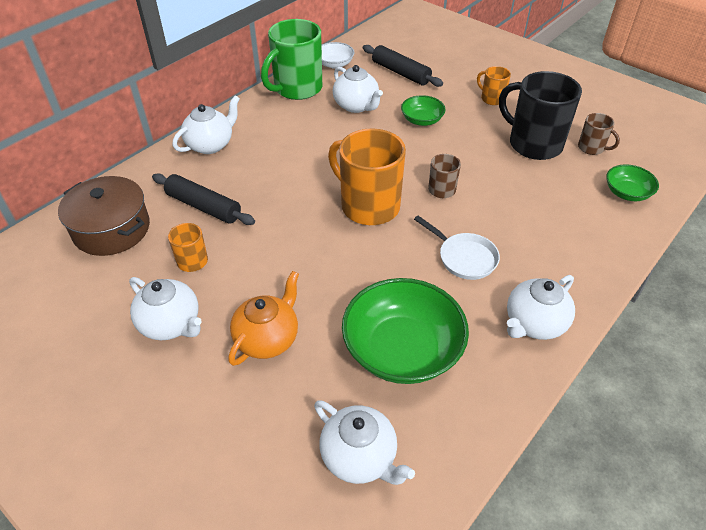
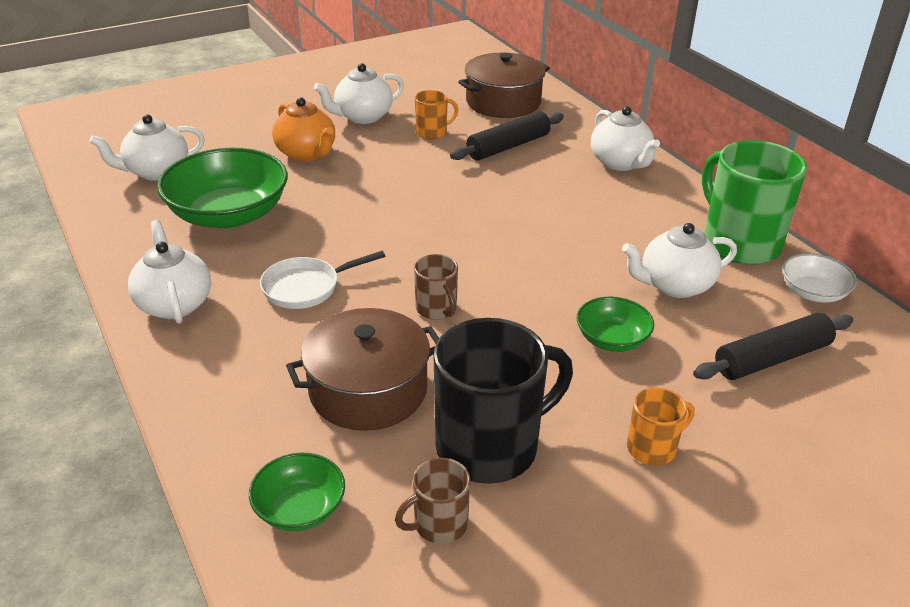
camera: 110 degrees right, 10 degrees down
(368, 206) = (443, 243): orange mug -> none
(532, 196) = (368, 390): none -> brown pot

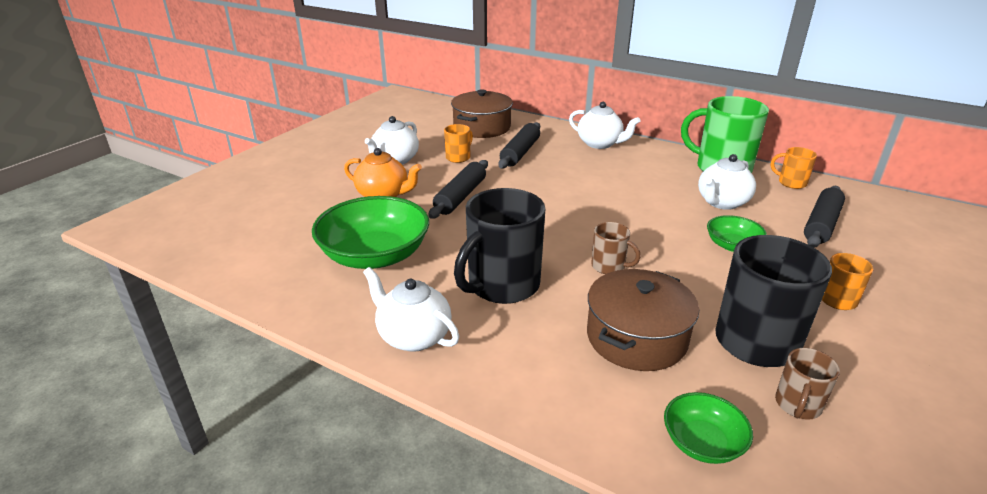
camera: 30 degrees left, 5 degrees down
(156, 172) = (271, 244): white teapot -> none
(306, 287) = (502, 285): white pan -> black mug
(380, 179) = (460, 196): none -> black rolling pin
(813, 293) = (791, 183): white bowl -> orange mug

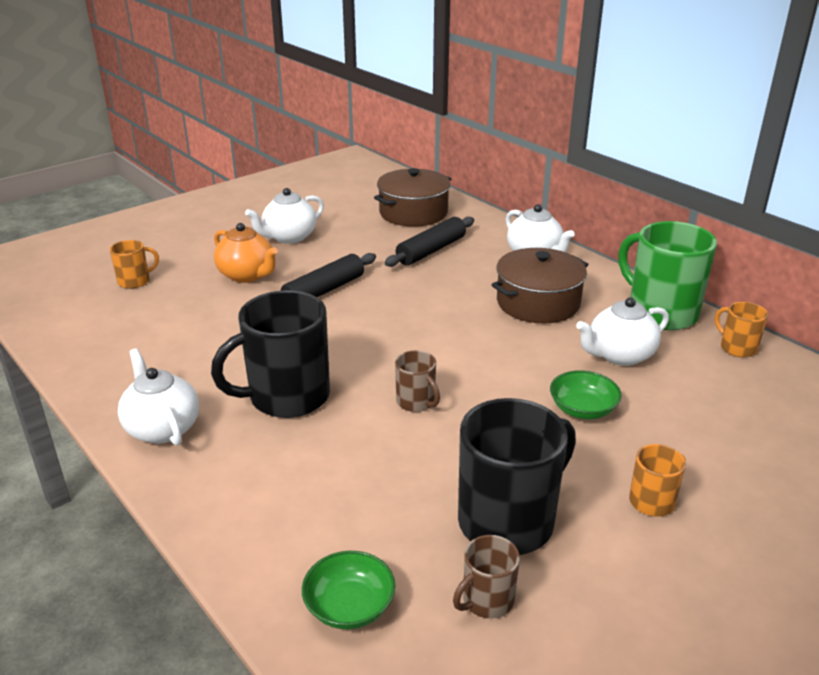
camera: 20 degrees right, 0 degrees up
(375, 255) = (190, 338): green bowl -> none
(458, 157) = (358, 245): orange mug -> orange mug (135, 281)
(636, 337) = (377, 484): brown pot -> brown pot (538, 303)
(821, 224) = (724, 408): black rolling pin -> none

